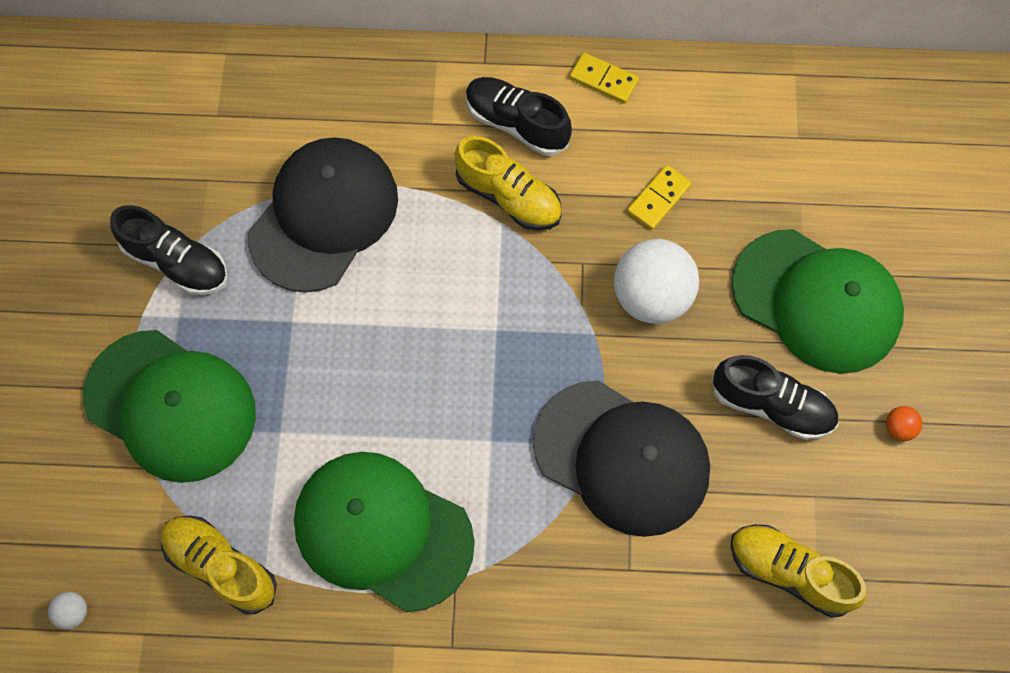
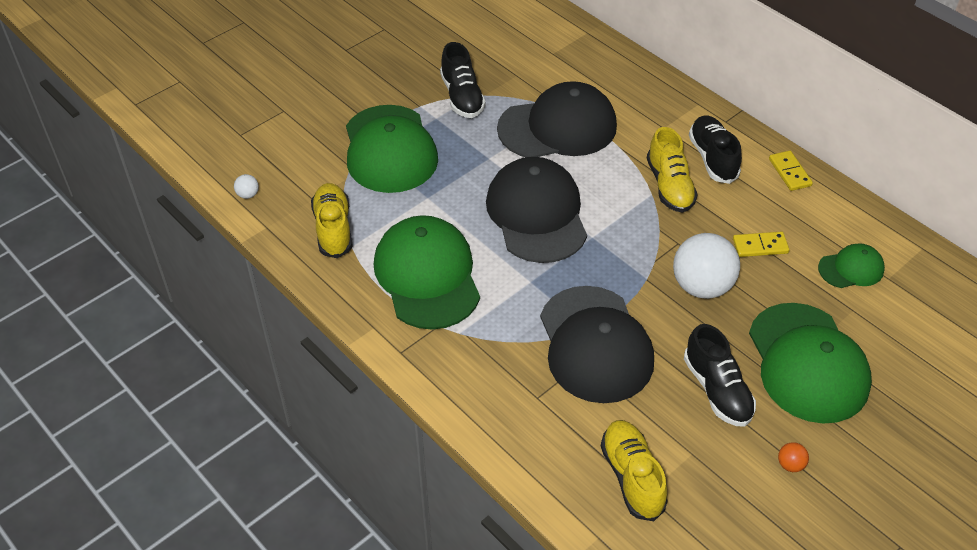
camera: 45 degrees right, 20 degrees down
(414, 350) = (536, 214): none -> black cap
(758, 154) = (851, 269): none -> green cap

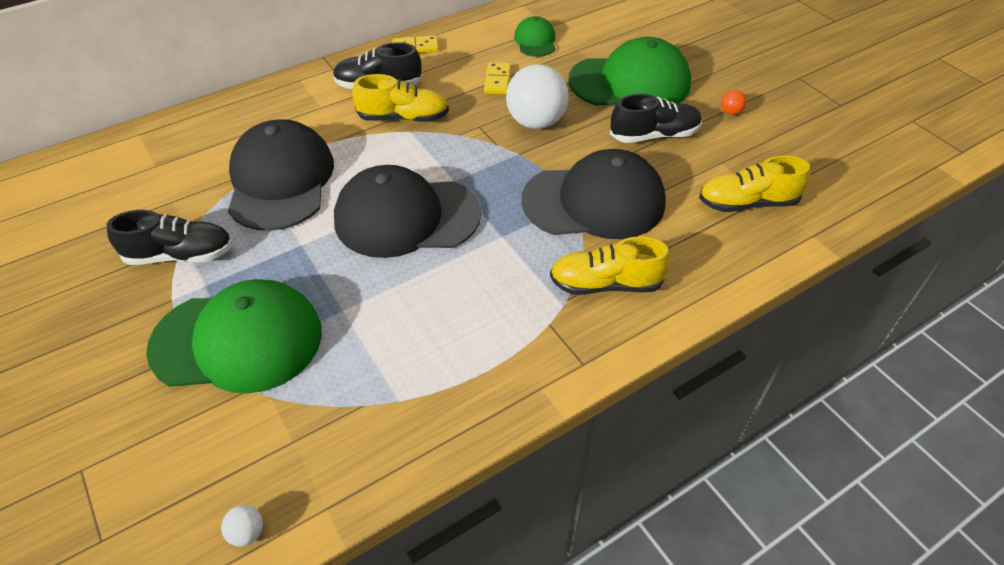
camera: 80 degrees left, 0 degrees up
(333, 229) = (361, 419): yellow shoe -> yellow shoe (606, 284)
(427, 275) = (471, 325): green cap -> none

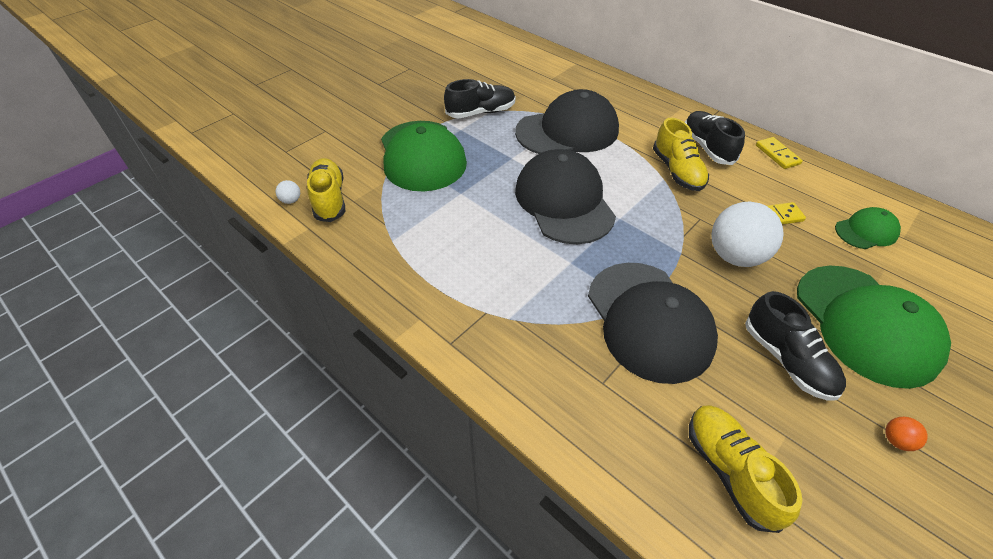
camera: 75 degrees right, 0 degrees up
(180, 255) = (481, 112): black shoe -> black shoe turned 90 degrees counterclockwise
(606, 284) = (545, 346): yellow shoe -> yellow shoe (329, 199)

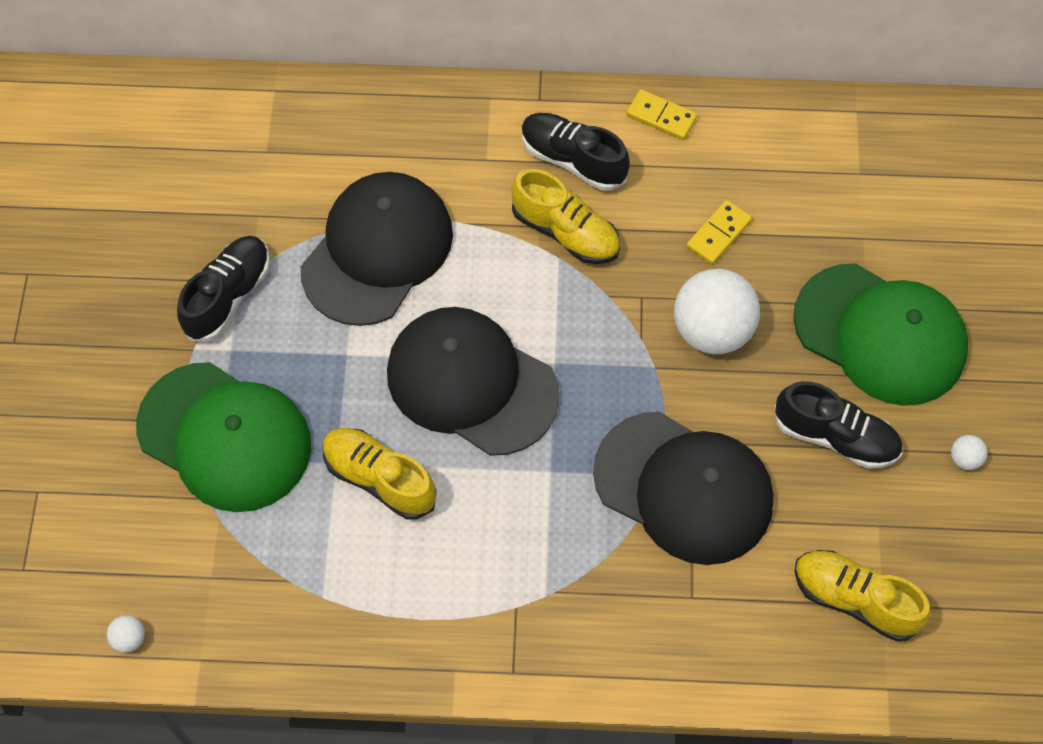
camera: 40 degrees left, 15 degrees up
(329, 199) = (178, 598): yellow shoe -> yellow shoe (379, 479)
(866, 231) = (820, 190): green cap -> none
(896, 440) = (964, 459): orange ball -> white ball

